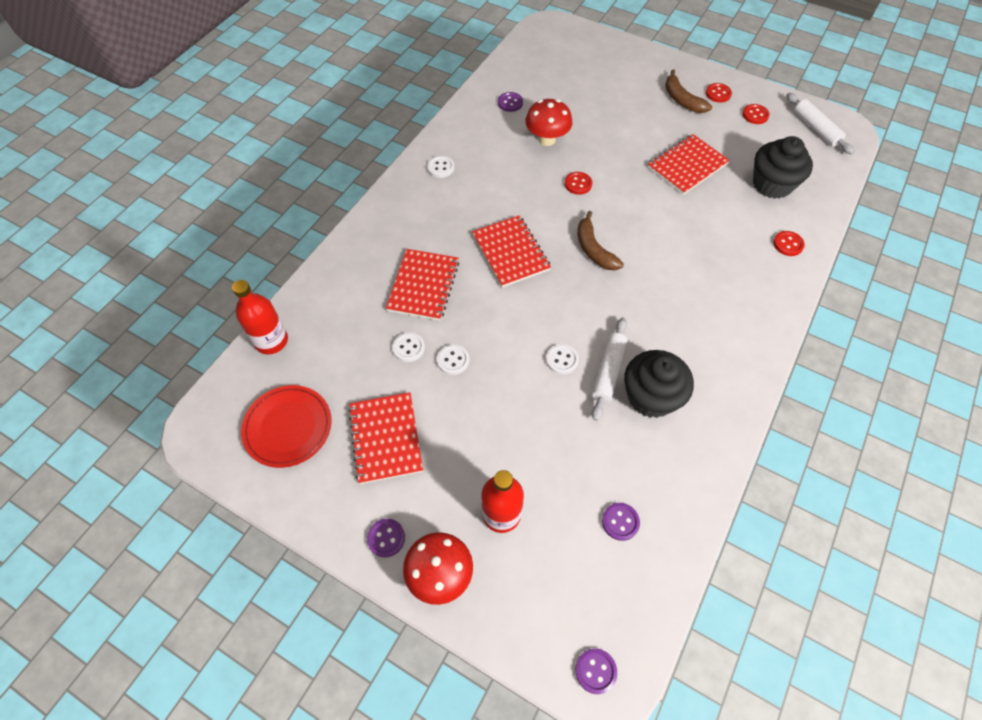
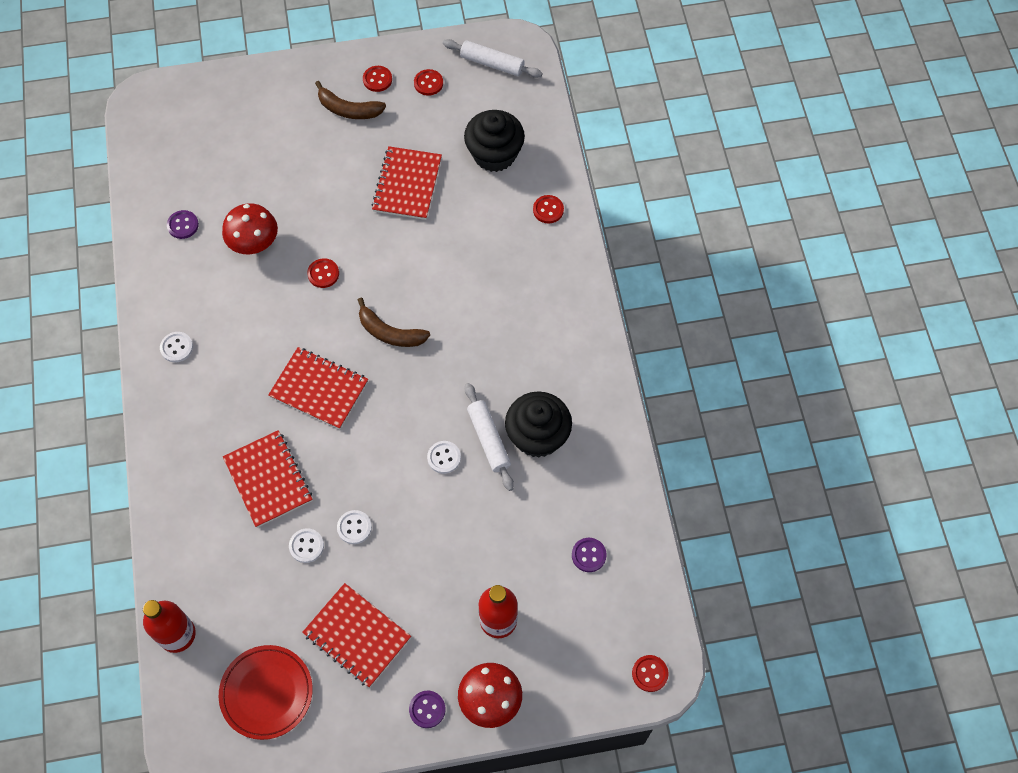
camera: 40 degrees left, 5 degrees up
(595, 671) = (649, 673): purple button -> red button

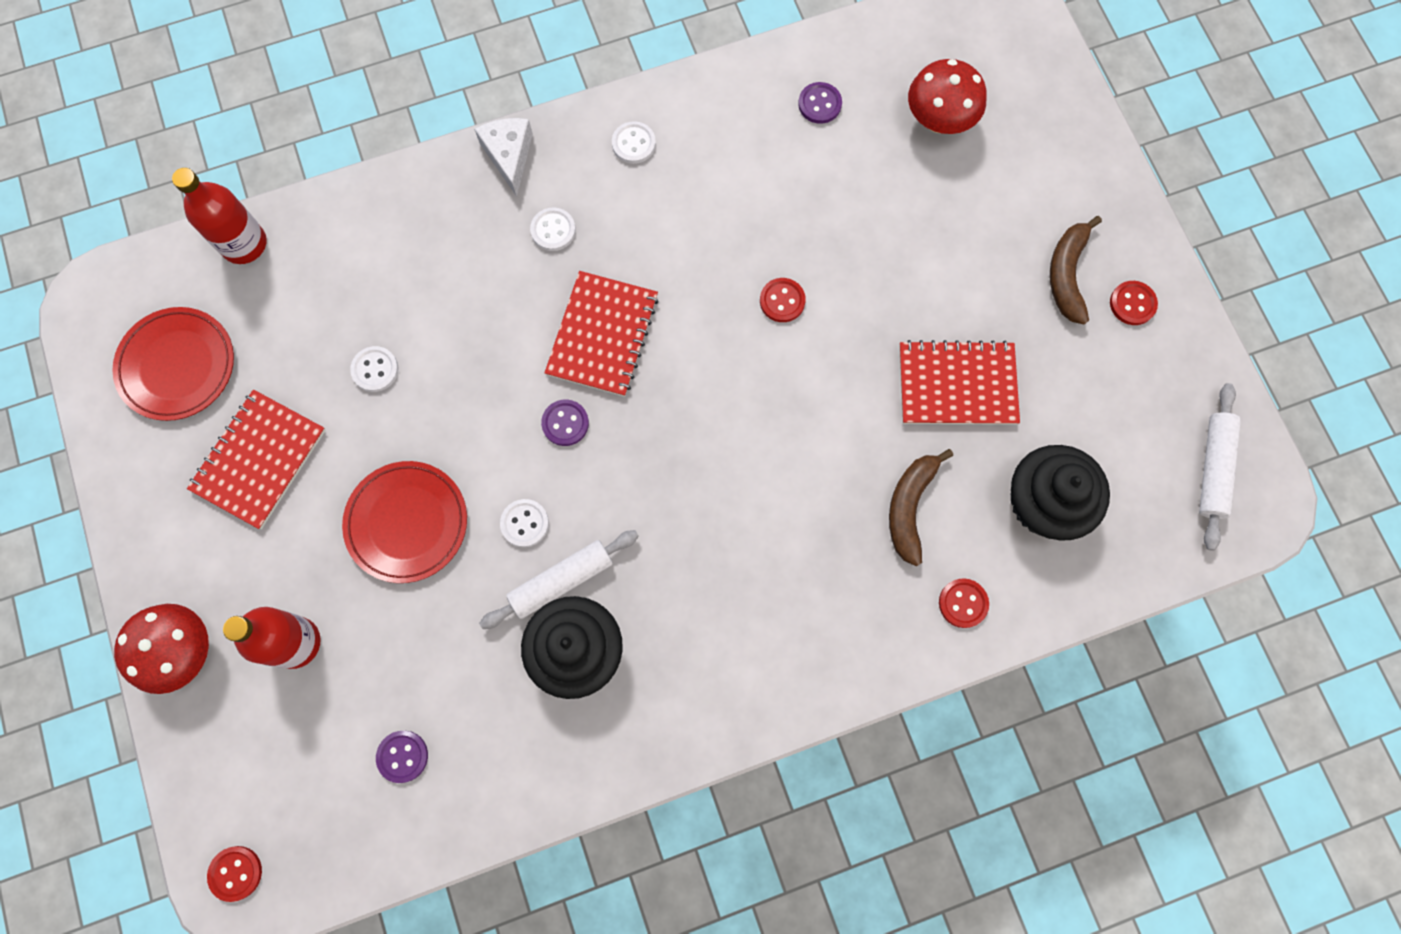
camera: 80 degrees right, 10 degrees up
(160, 433) = (509, 156): none -> white cheese
(254, 244) = (810, 200): red mushroom -> red mushroom (939, 120)
(268, 479) = (462, 301): red notebook -> none
(354, 527) = (407, 424): white button -> white button (553, 230)
(390, 332) = (706, 411): brown banana -> brown banana (910, 507)
(427, 535) = (407, 523): none -> red plate
(427, 709) = (167, 570): purple button -> purple button (565, 423)
(428, 83) = (1147, 379): red button -> none

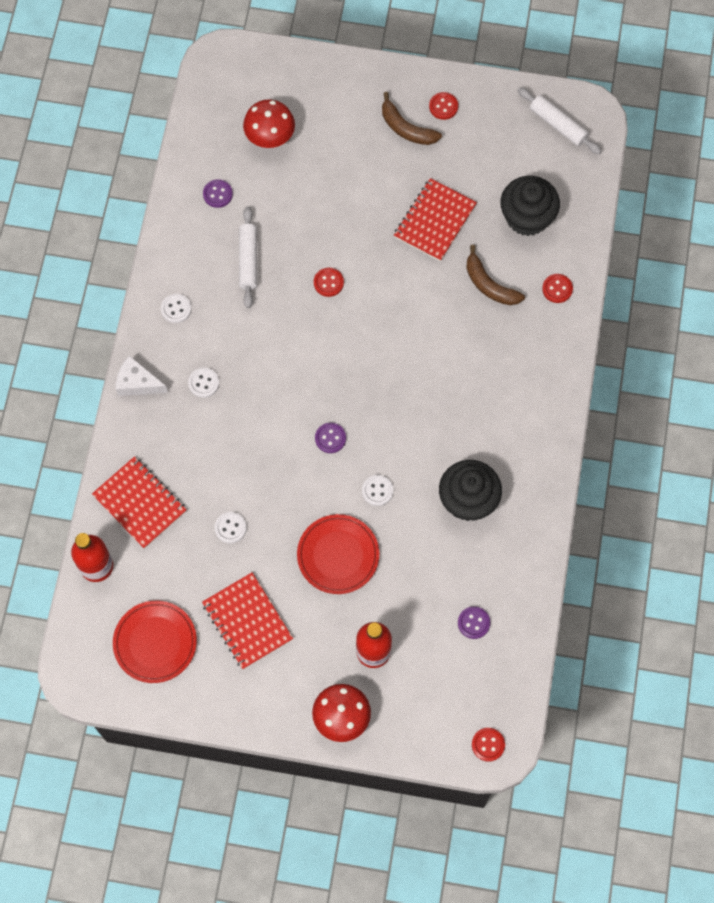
camera: 60 degrees left, 5 degrees down
(561, 581) = (423, 488): white rolling pin -> white rolling pin (248, 260)
(602, 335) = (288, 390): red notebook -> red notebook (140, 503)

